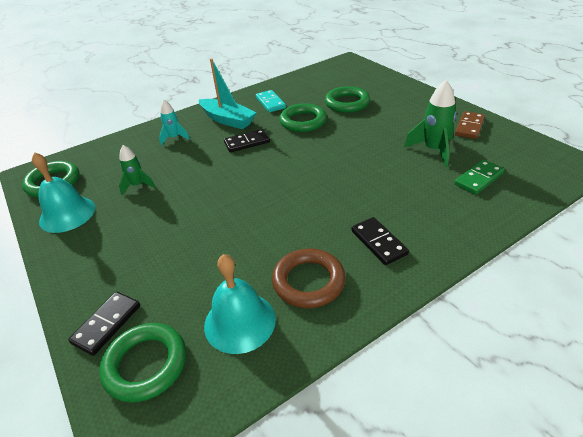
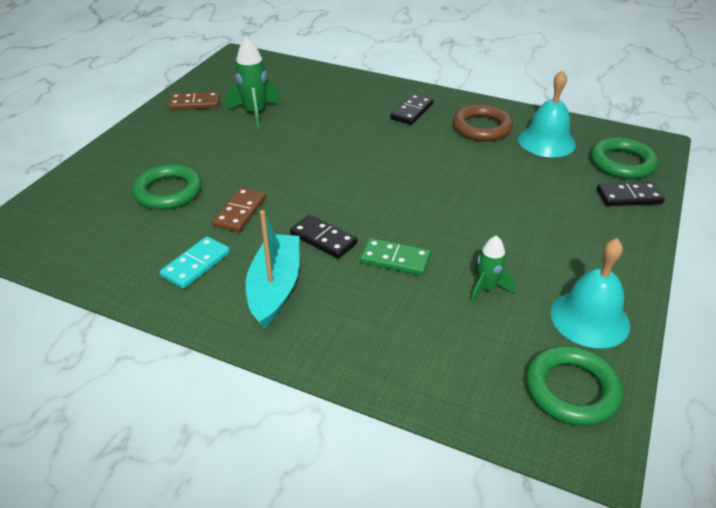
camera: 125 degrees left, 0 degrees up
(174, 138) = (362, 321): turquoise rocket -> none
(303, 121) = (240, 212): green ring -> brown domino
(479, 179) = (289, 87): green domino -> green domino (395, 259)

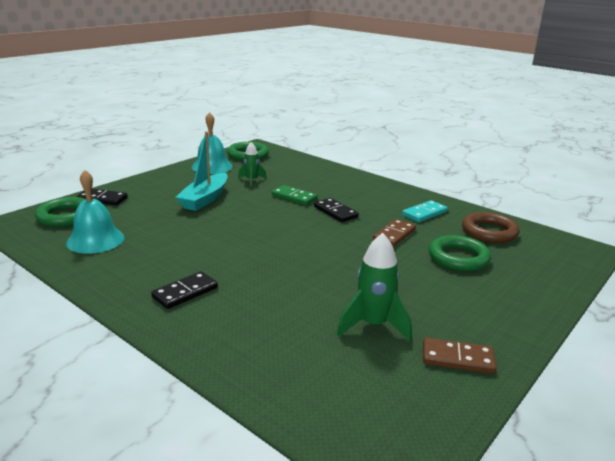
camera: 165 degrees left, 15 degrees down
(275, 287) = (373, 198): turquoise boat -> turquoise boat (205, 199)
(481, 127) = (134, 262): brown ring -> brown ring (489, 232)

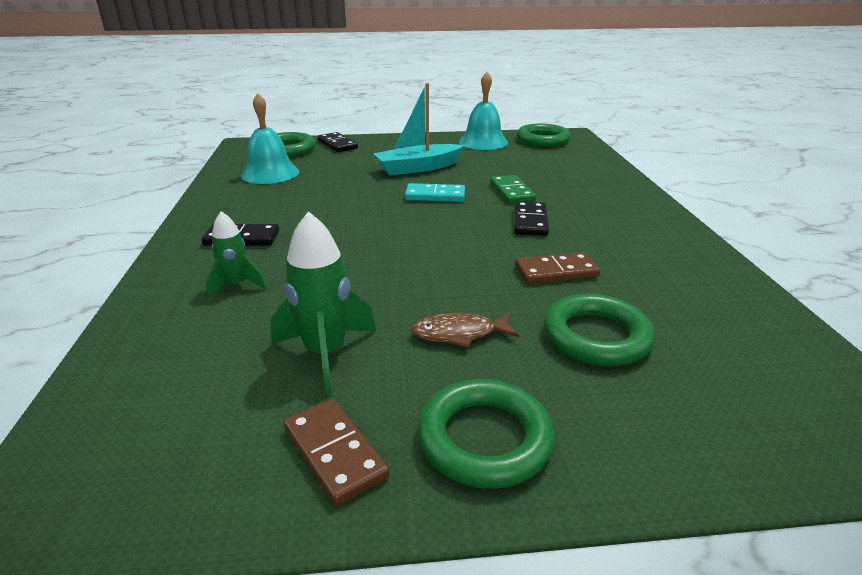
camera: 45 degrees right, 5 degrees up
(251, 181) = (497, 164): green rocket -> green rocket (236, 285)
(409, 284) = (459, 334): none -> brown fish
(424, 213) = (655, 264): turquoise domino -> turquoise domino (435, 196)
(489, 232) = (724, 326): brown ring -> none
(493, 319) = (484, 439): none -> green ring

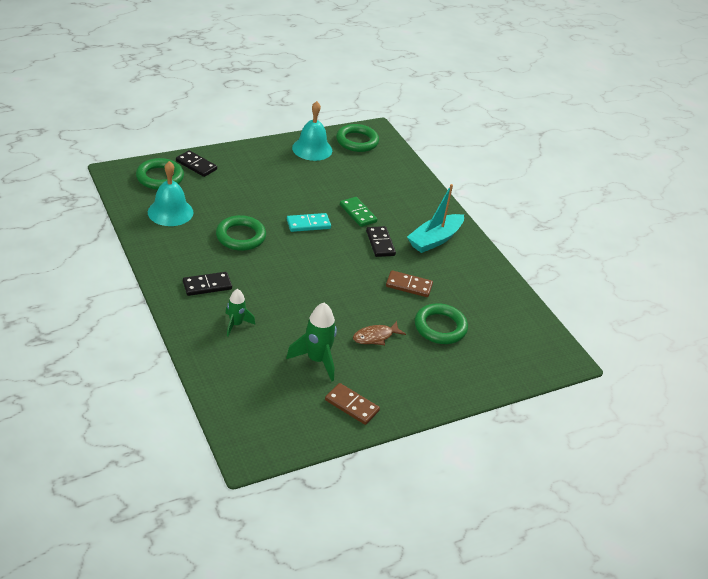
camera: 25 degrees left, 10 degrees up
(418, 168) = (279, 191): turquoise boat -> turquoise boat (434, 240)
(484, 439) = (408, 388): green ring -> green ring (240, 236)
(556, 272) = (409, 286): brown domino -> brown domino turned 45 degrees clockwise

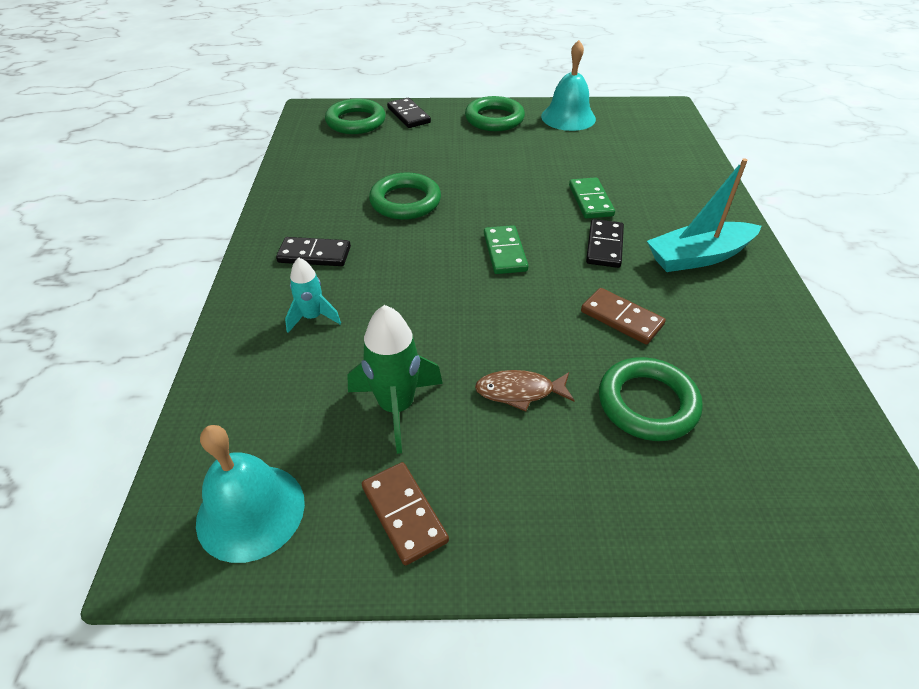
camera: 30 degrees right, 5 degrees up
(170, 212) = (338, 159): turquoise bell -> turquoise bell (250, 511)
(236, 324) = (313, 317): green rocket -> turquoise rocket
(308, 224) = (509, 202): turquoise domino -> none
(324, 259) = (505, 252): none -> green domino
(357, 141) = (635, 117): green ring -> green ring (494, 119)

